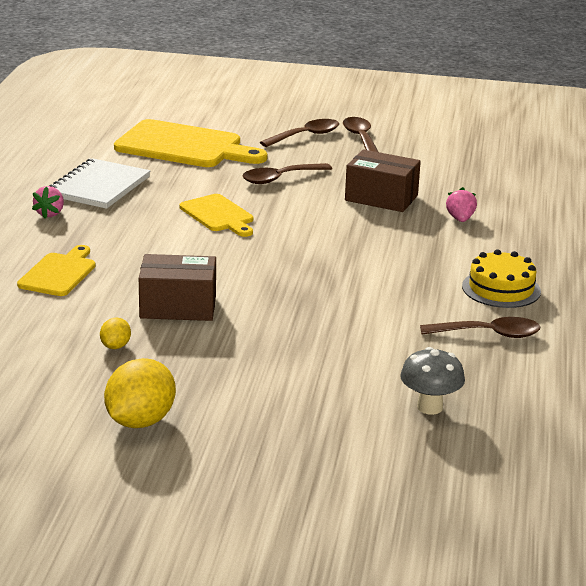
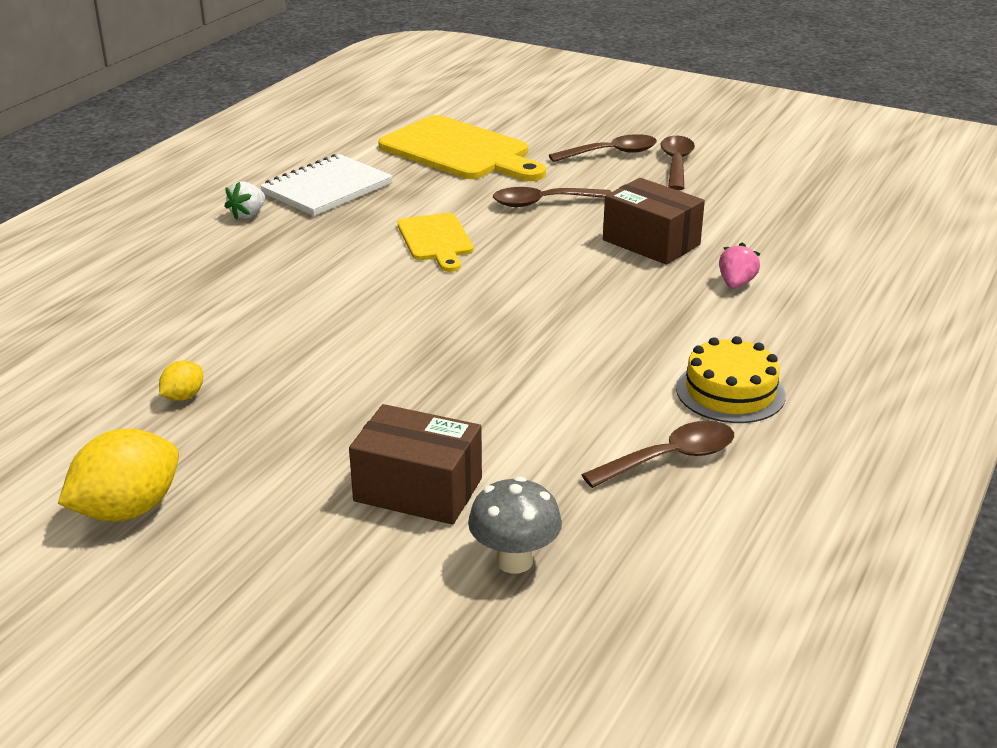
camera: 20 degrees right, 5 degrees up
(50, 214) = (248, 214): pink strawberry -> white strawberry
(59, 273) = (198, 289): yellow cutting board -> none
(178, 307) = (298, 354): brown box -> brown box (418, 490)
(488, 334) = (670, 458): brown spoon -> brown spoon turned 45 degrees counterclockwise

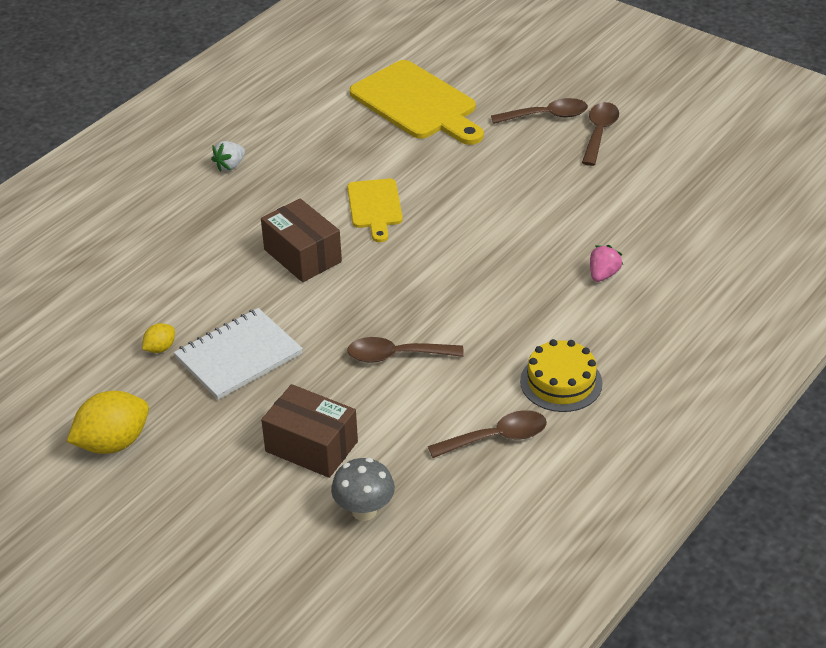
camera: 10 degrees right, 10 degrees up
(327, 188) = (298, 140): white notebook -> white notebook (238, 356)
(543, 202) = (472, 171): brown spoon -> brown spoon (397, 355)
(651, 242) = (549, 223): brown box -> brown box (302, 255)

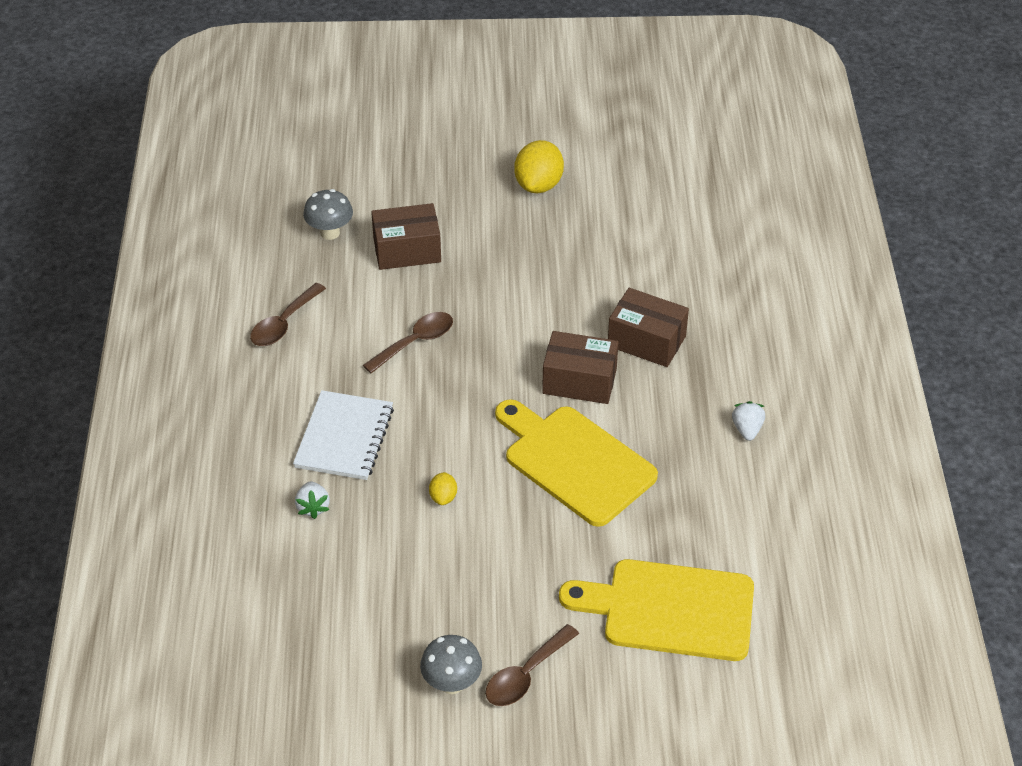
camera: 140 degrees right, 5 degrees up
(160, 348) = (591, 254): yellow lemon -> yellow lemon (443, 497)
(214, 256) = (646, 341): none -> brown box
(238, 356) = (529, 279): white notebook -> white notebook (344, 438)
(375, 207) = (574, 462): yellow cutting board -> yellow cutting board, size x1.75
(561, 382) = (271, 390): yellow cake -> none
(599, 133) = (452, 683): brown spoon -> grey mushroom
(603, 274) = (313, 507): pink strawberry -> white strawberry

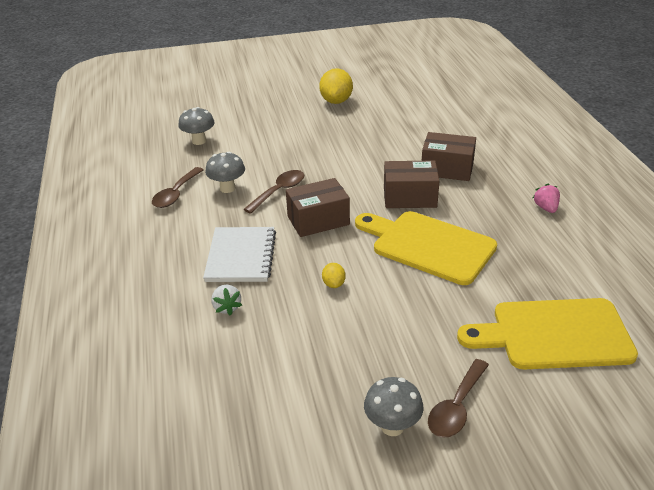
camera: 10 degrees left, 10 degrees down
(351, 325) = (227, 188): none -> grey mushroom
(407, 250) = (257, 143): brown box -> brown box (318, 220)
(747, 429) = (546, 208): white strawberry -> pink strawberry

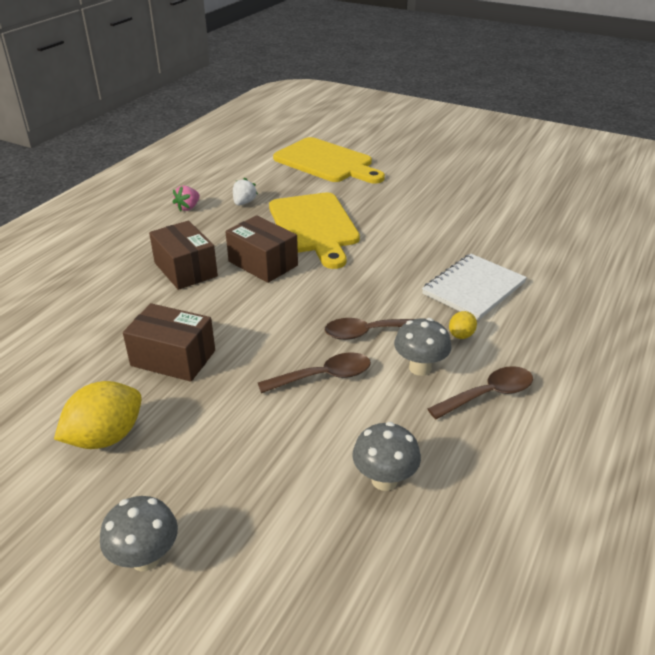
camera: 140 degrees left, 0 degrees up
(227, 307) = (519, 258): white strawberry -> white strawberry (244, 203)
(318, 220) = (369, 285): brown box -> brown box (173, 358)
(333, 284) = (419, 236): yellow lemon -> yellow lemon (461, 335)
(392, 426) = (470, 171): grey mushroom -> grey mushroom (145, 558)
(456, 407) = (426, 163): brown spoon -> brown spoon (323, 377)

